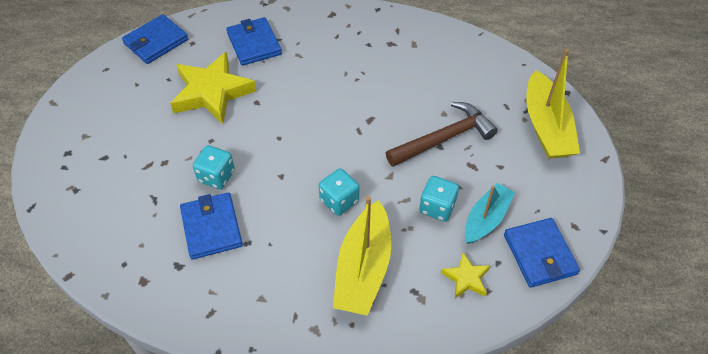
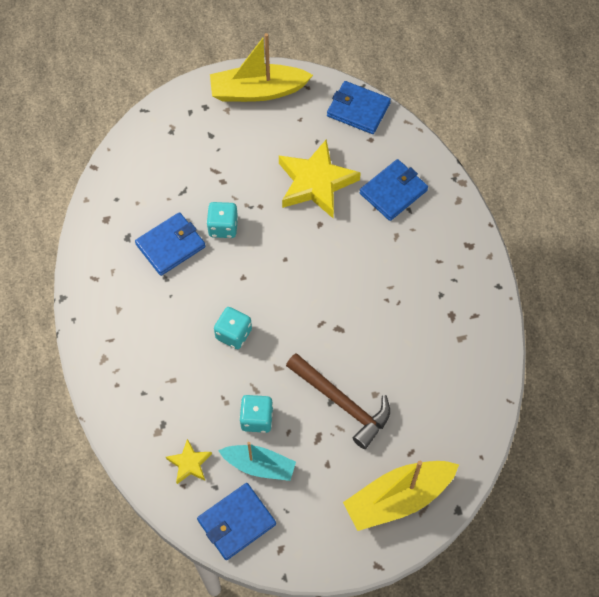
camera: 70 degrees right, 10 degrees up
(363, 269) = (171, 376): yellow boat -> yellow boat (258, 91)

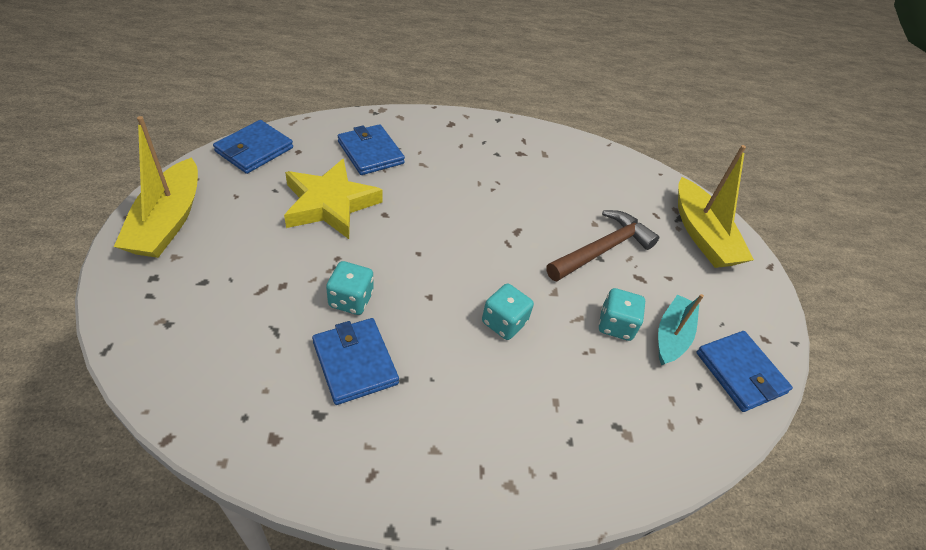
camera: 85 degrees left, 15 degrees down
(189, 463) = (670, 406): yellow star -> none

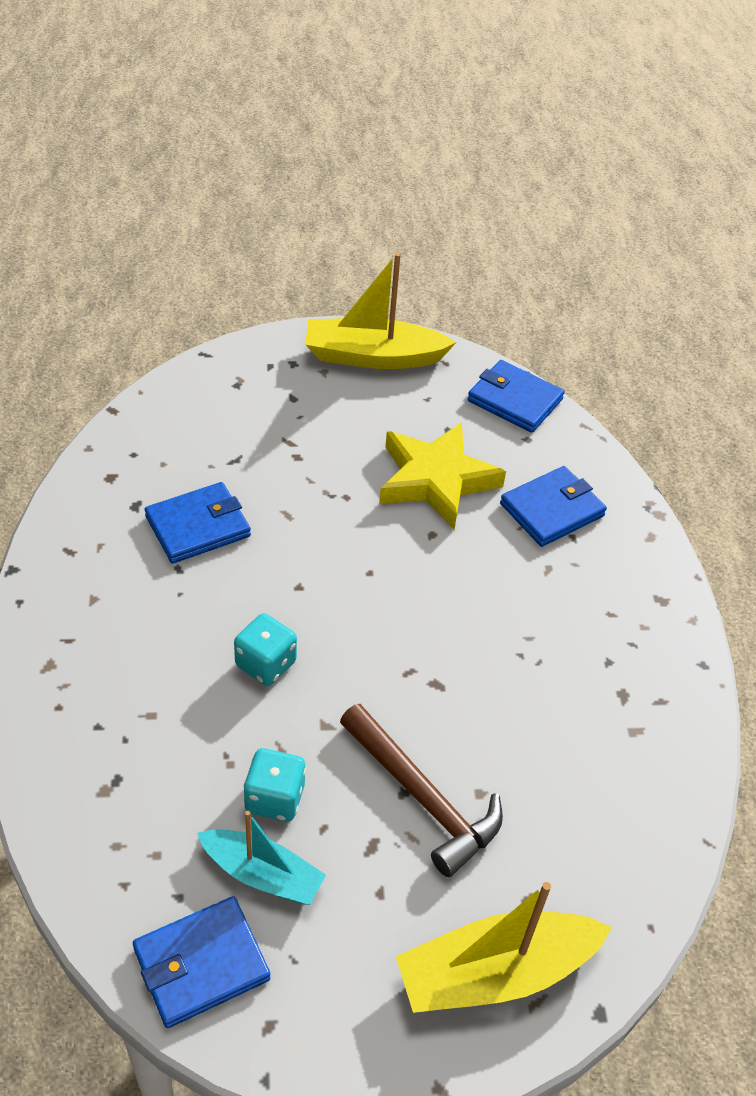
camera: 90 degrees right, 0 degrees up
(351, 300) = (284, 515): turquoise dice -> none

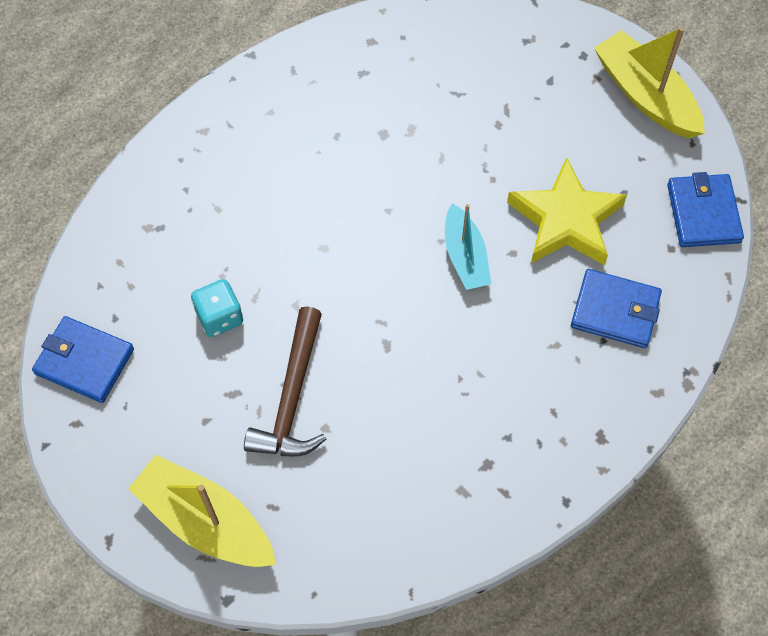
camera: 55 degrees right, 15 degrees up
(198, 526) = (380, 118): blue wallet -> none
(262, 874) = (164, 349): turquoise boat -> turquoise boat (465, 256)
(266, 664) = (310, 238): turquoise dice -> none

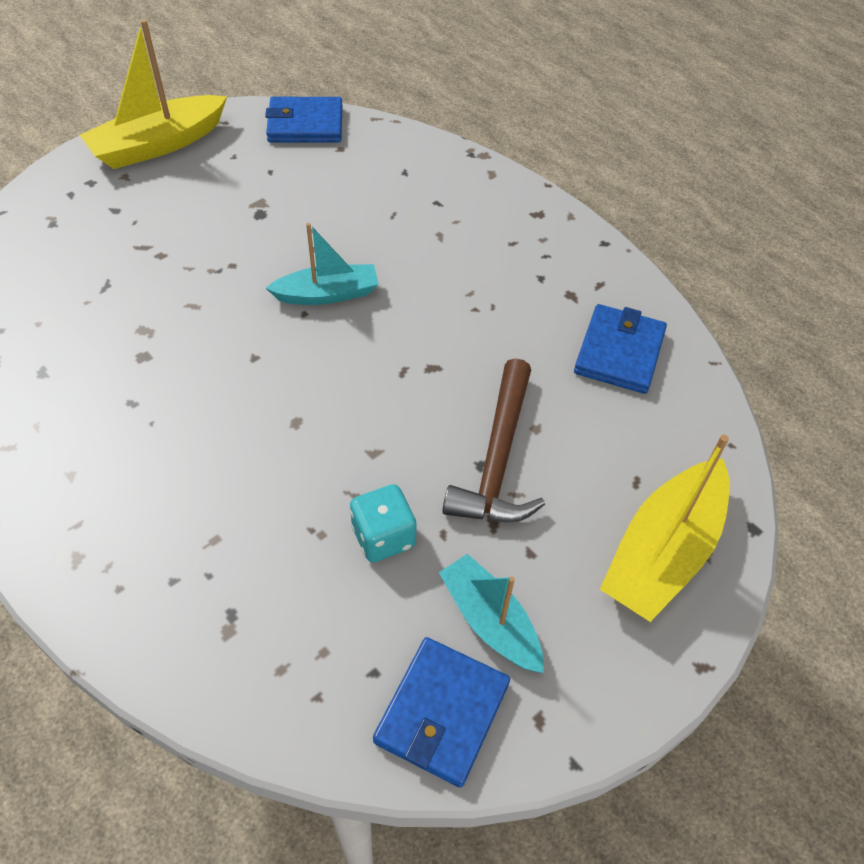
camera: 90 degrees left, 10 degrees down
(150, 391) = (490, 621): none -> turquoise boat
(292, 397) = (498, 459): brown hammer -> brown hammer turned 90 degrees clockwise
(566, 220) = (296, 214): yellow star -> none
(615, 311) = (404, 191): blue wallet -> blue wallet (619, 352)

